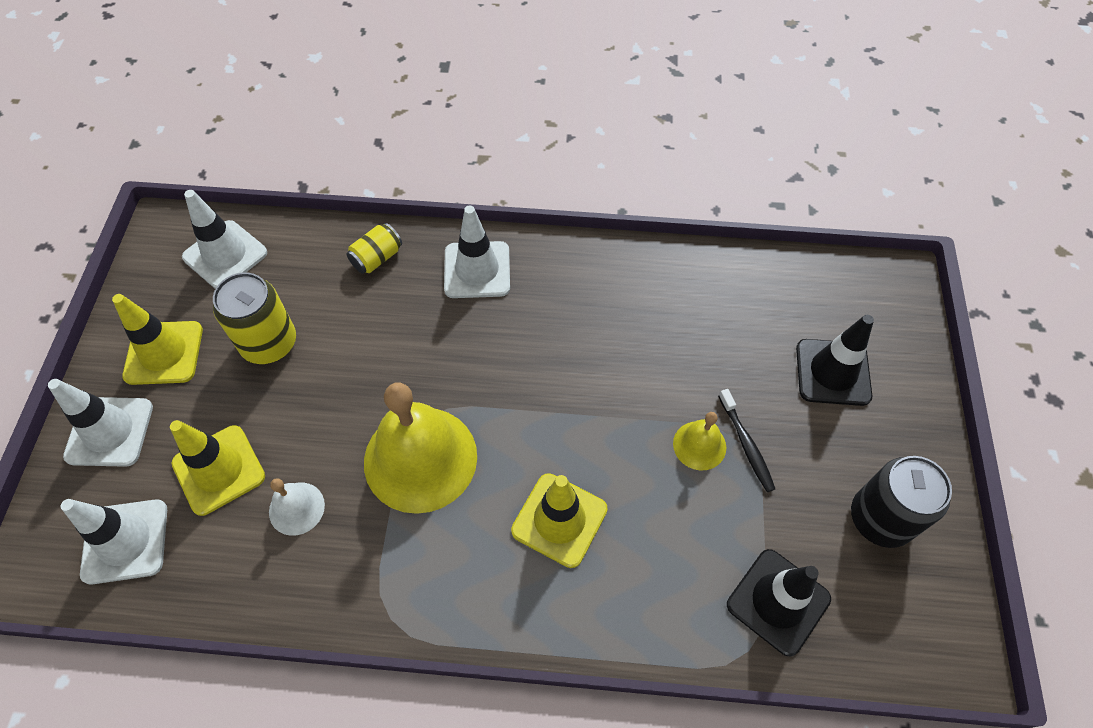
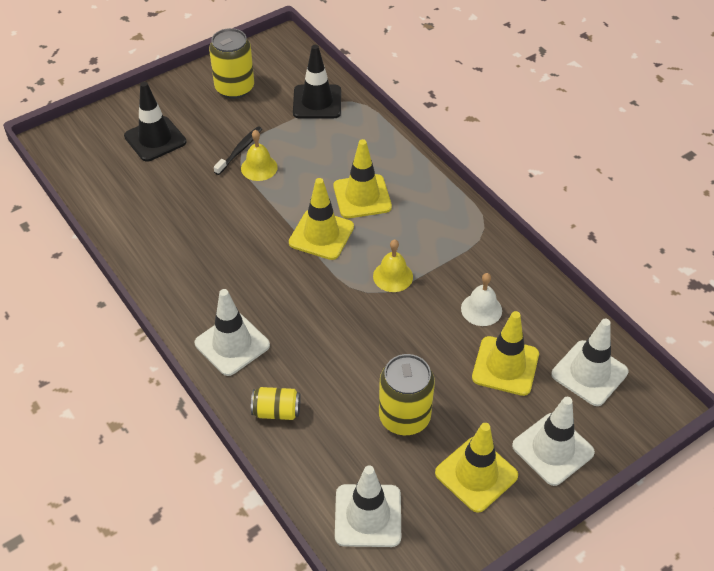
camera: 130 degrees left, 10 degrees down
(420, 458) = (393, 276): yellow bell -> yellow bell, size x0.47
(539, 434) = (321, 235): none -> yellow traffic cone
(880, 518) = (234, 88): black can -> yellow can

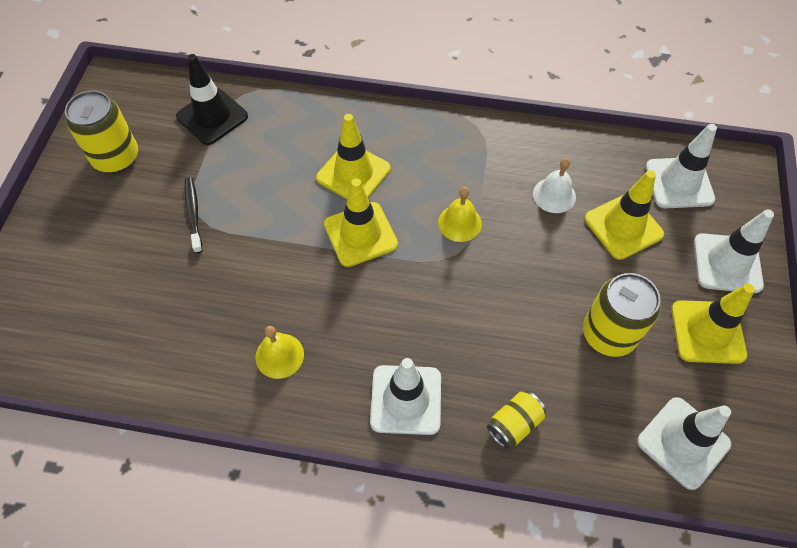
camera: 45 degrees left, 10 degrees up
(155, 139) = (93, 265): black traffic cone -> none
(259, 167) = (231, 216): yellow bell -> yellow bell (279, 355)

